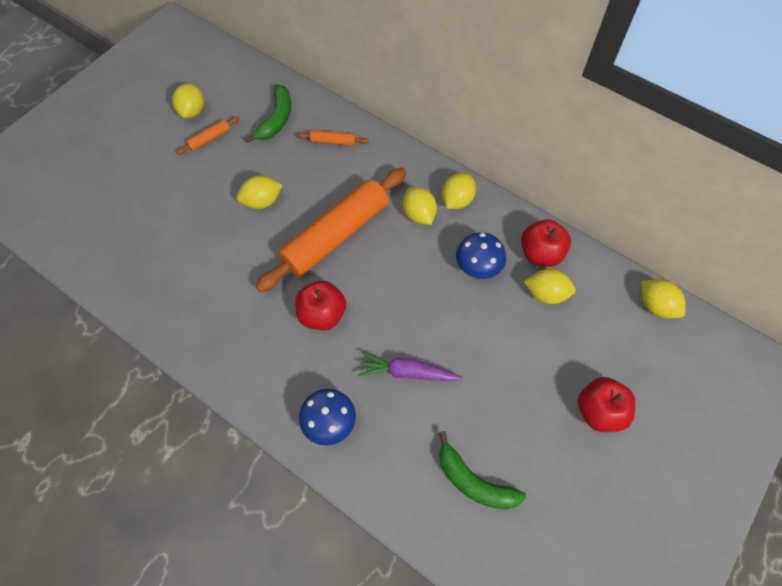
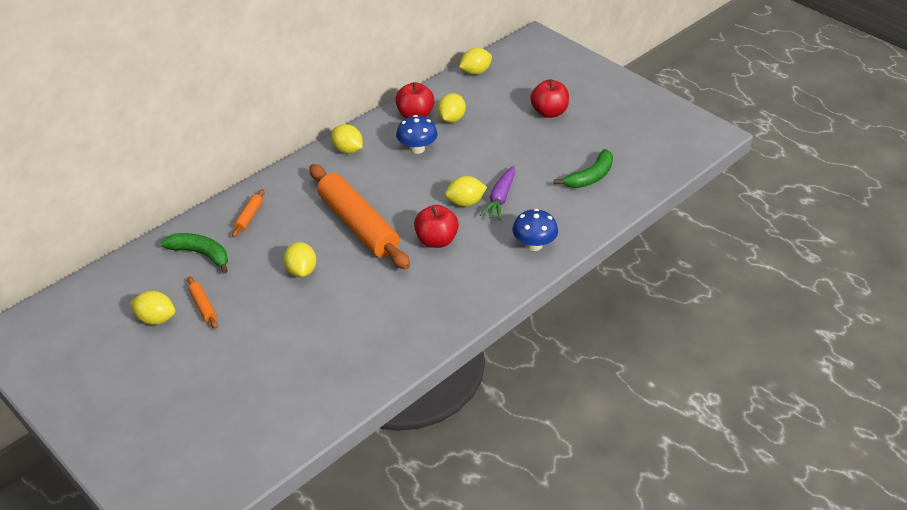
camera: 80 degrees left, 20 degrees down
(419, 215) = (354, 173): yellow lemon -> yellow lemon (465, 202)

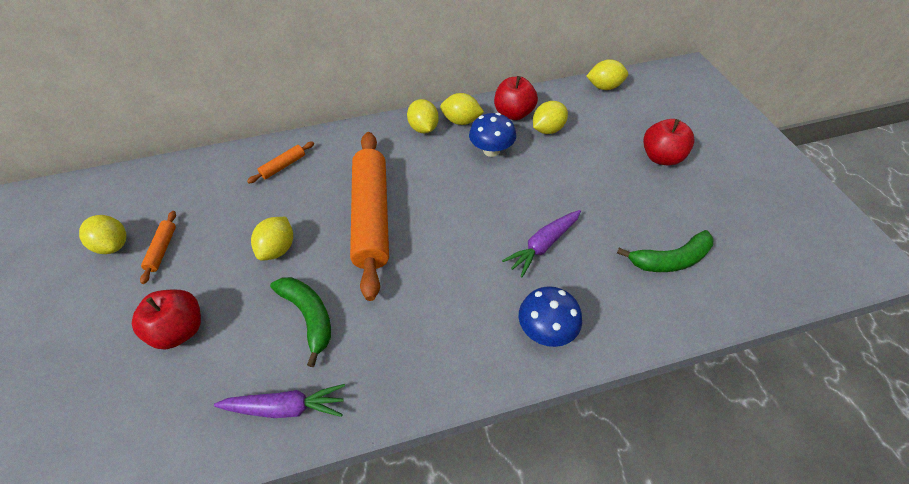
camera: 30 degrees right, 10 degrees up
(201, 254) = (211, 189): green banana -> green banana (309, 316)
(394, 349) = (286, 407): none -> purple carrot
(436, 240) = (437, 271): red apple -> red apple (181, 330)
(465, 202) = (500, 235): yellow lemon -> yellow lemon (461, 121)

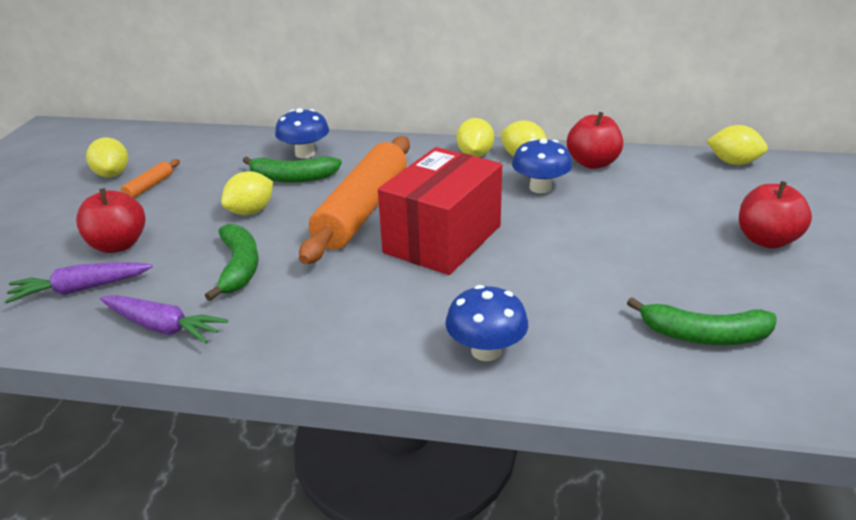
camera: 25 degrees right, 20 degrees down
(283, 166) = (305, 153): orange rolling pin -> blue mushroom
(290, 198) = (292, 178): none -> green banana
(452, 228) = (442, 239): none -> red box
(543, 245) = (540, 280): purple carrot -> purple carrot (80, 289)
(547, 129) = (626, 184): yellow lemon -> none

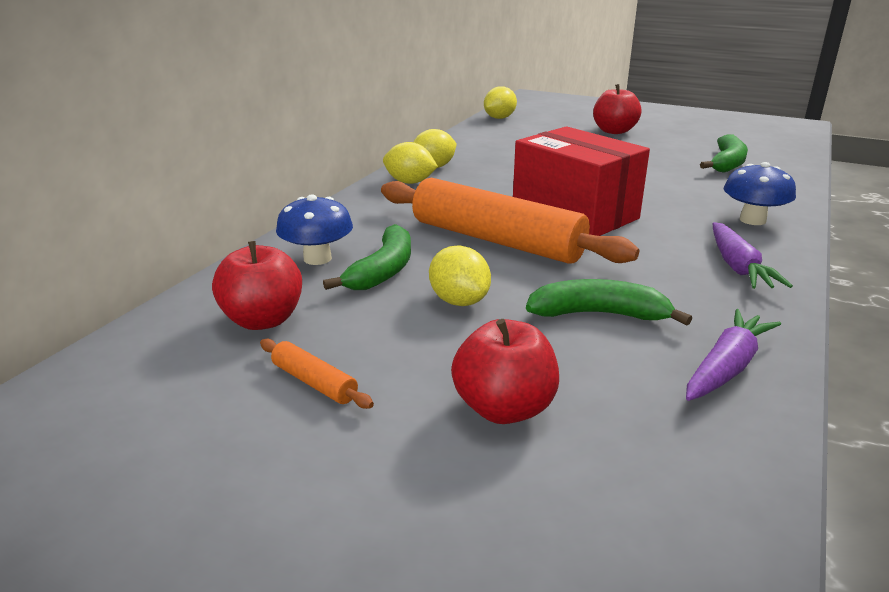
camera: 75 degrees left, 5 degrees down
(80, 289) = (629, 440): purple carrot -> purple carrot (738, 267)
(112, 174) = (222, 425): yellow lemon -> none
(540, 188) = (498, 170): blue mushroom -> none
(592, 163) = (466, 149): red apple -> red apple (263, 320)

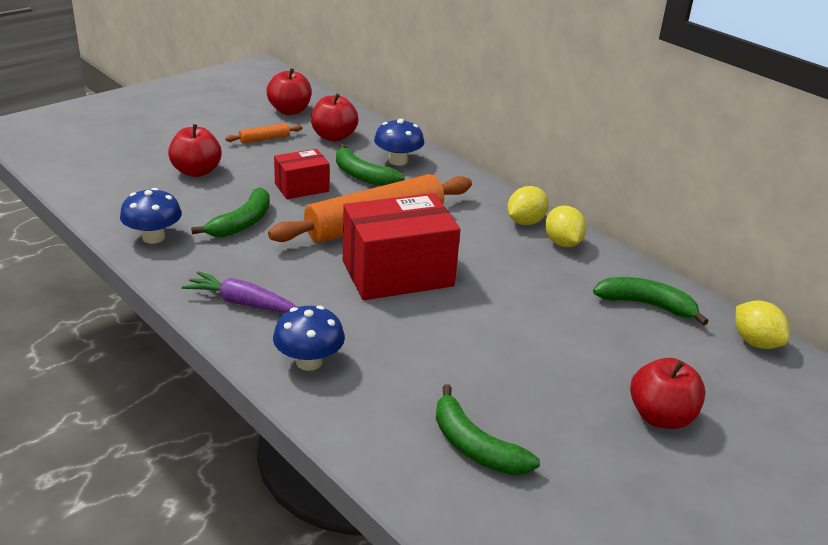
camera: 110 degrees right, 5 degrees up
(157, 396) = (290, 111): none -> red apple
(459, 301) = (302, 187): yellow lemon -> red box
(494, 140) = (647, 305): none -> green banana
(726, 367) = (153, 237): purple carrot -> blue mushroom

